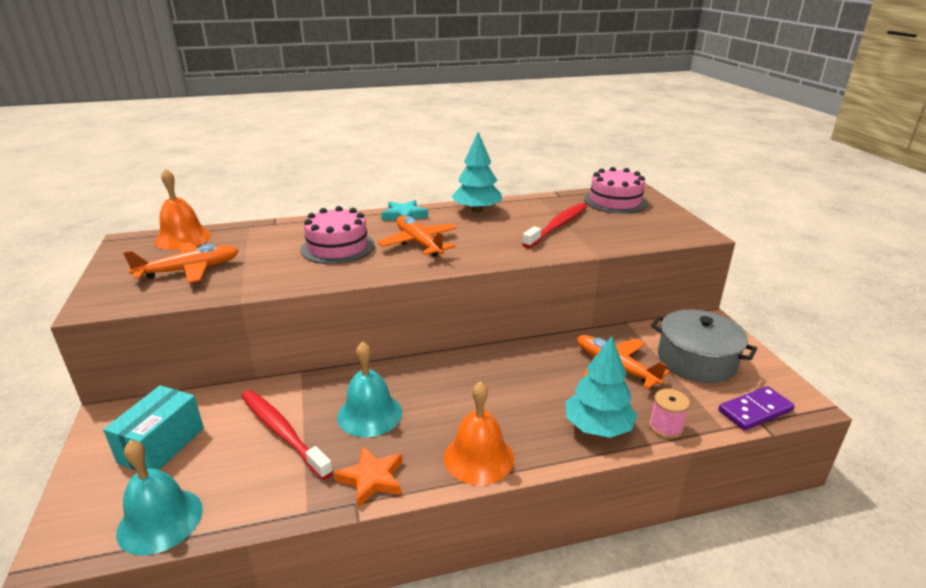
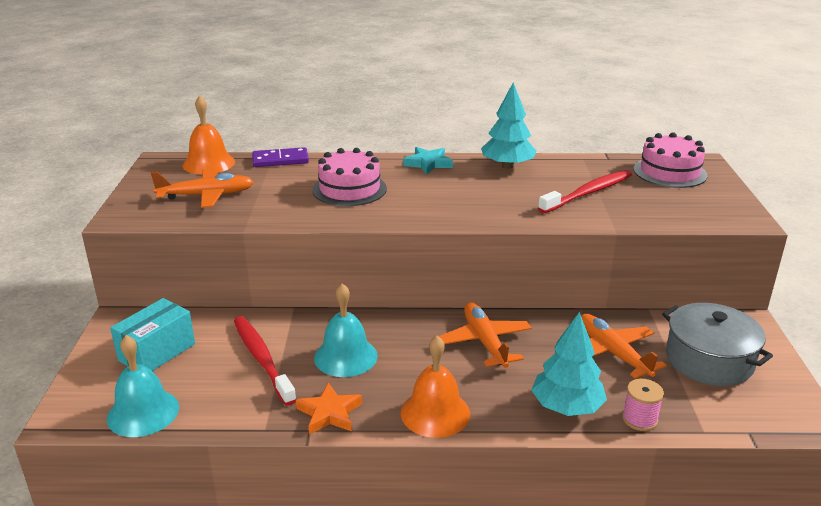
camera: 15 degrees right, 0 degrees up
(419, 243) = (431, 195): orange plane -> orange plane (485, 342)
(755, 410) = (749, 421): purple domino -> purple domino (280, 160)

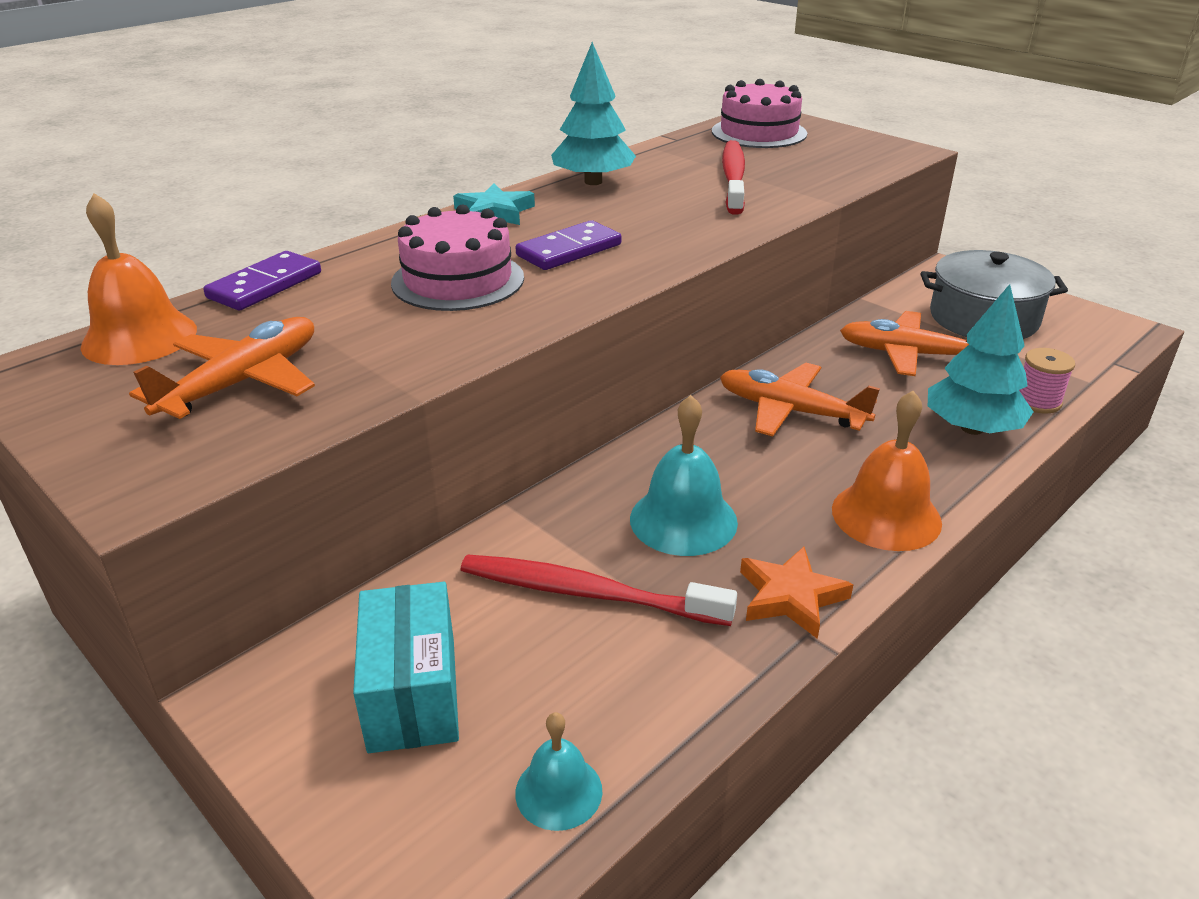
camera: 45 degrees left, 5 degrees up
(143, 412) = (558, 791): turquoise bell -> turquoise bell, size x0.60
(421, 196) = (569, 250): none -> purple domino

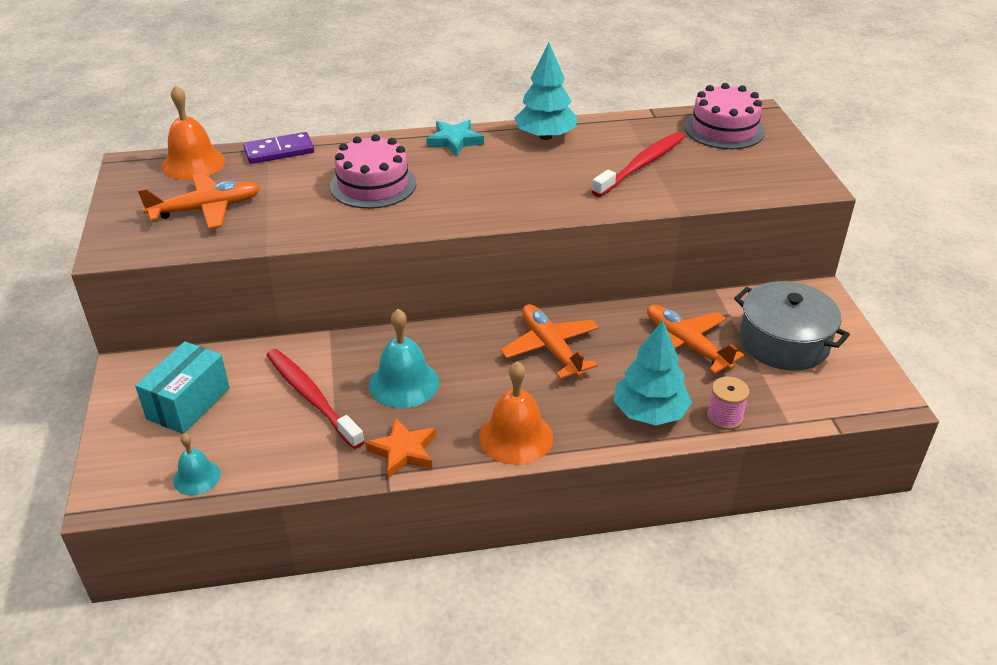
camera: 35 degrees right, 5 degrees up
(569, 250) = (458, 186): purple domino -> none

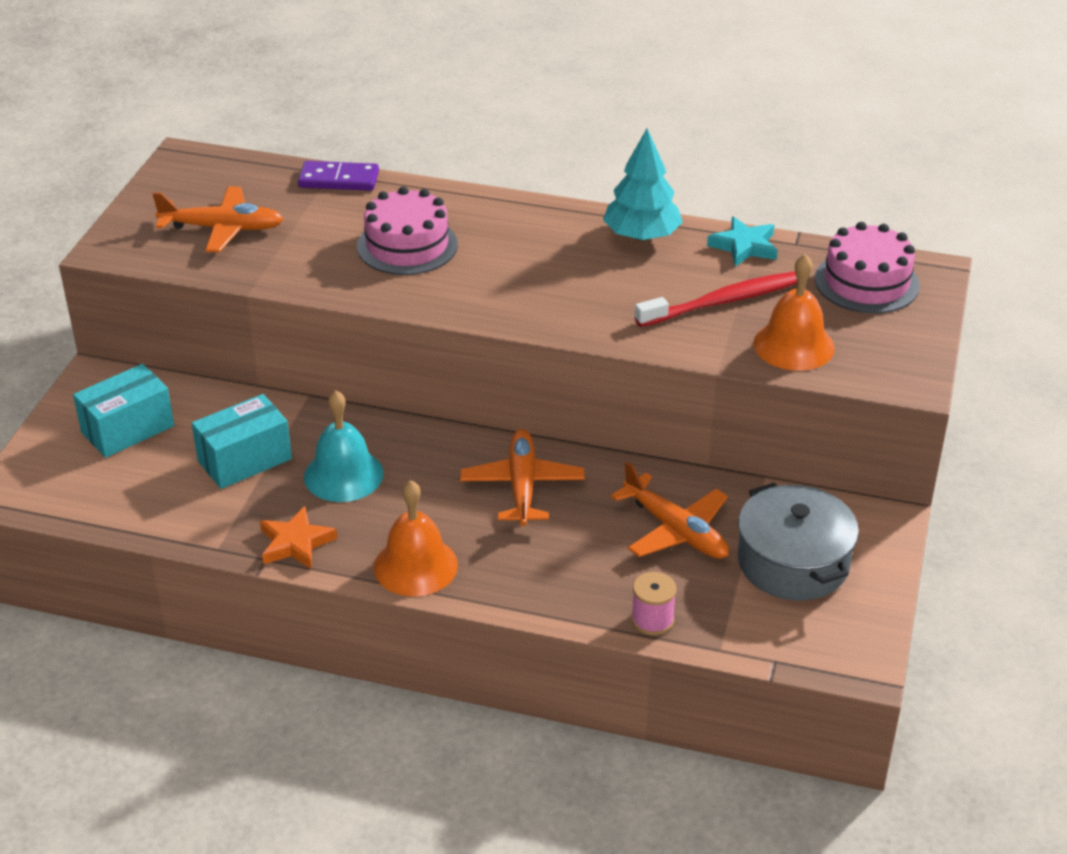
camera: 25 degrees right, 0 degrees up
(193, 163) = (244, 172): orange bell -> orange bell (794, 345)
(197, 477) = (92, 503): turquoise bell -> none
(311, 397) = (244, 460): red toothbrush -> turquoise box
(454, 141) = (534, 215): turquoise star -> turquoise star (744, 246)
(650, 413) = (574, 588): turquoise tree -> none
(686, 345) = (675, 530): orange plane -> orange plane turned 150 degrees clockwise

